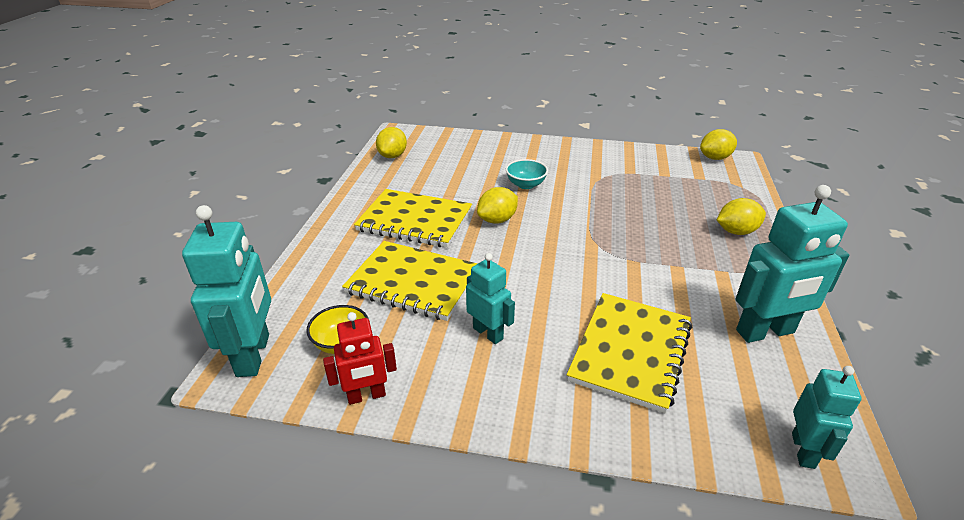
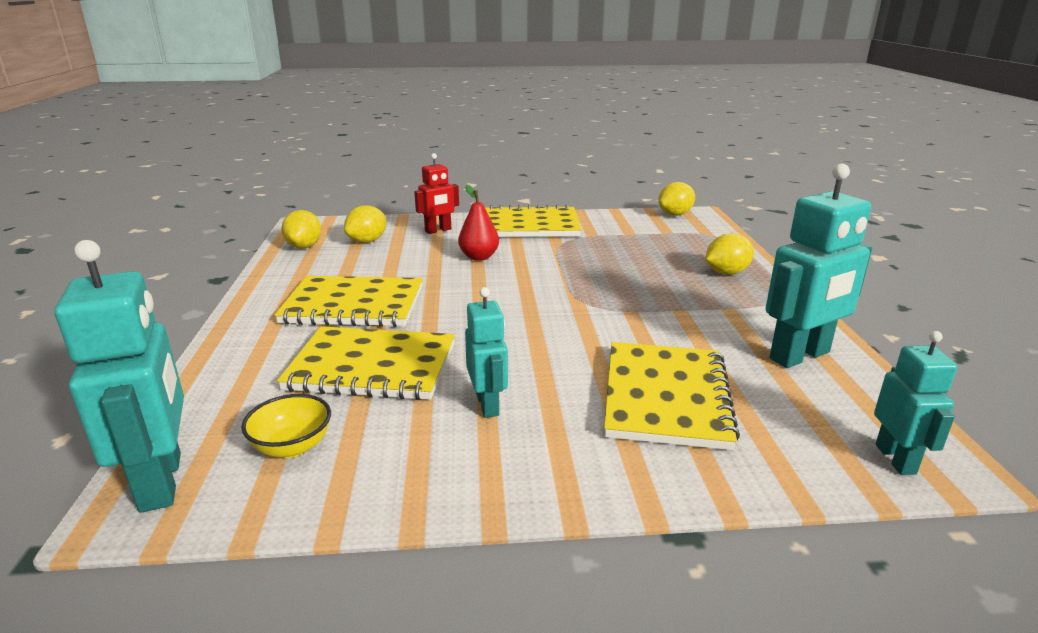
camera: 15 degrees left, 10 degrees down
(366, 396) = (346, 501): red robot -> red robot (438, 230)
(488, 333) = (488, 405): turquoise robot -> turquoise robot turned 45 degrees clockwise
(497, 220) = (457, 293): yellow lemon -> yellow lemon (367, 241)
(526, 185) = (479, 257): turquoise bowl -> red pear
(579, 155) = (530, 225): none -> yellow notebook

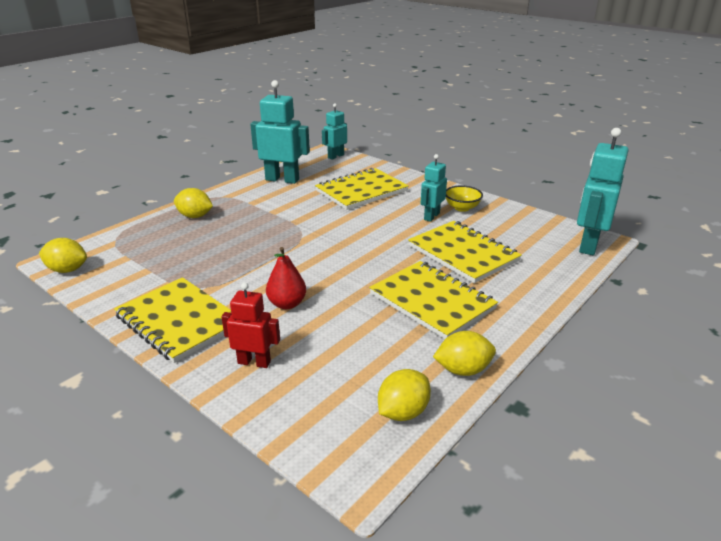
camera: 135 degrees left, 5 degrees up
(292, 447) = (527, 235): yellow bowl -> yellow bowl (462, 208)
(367, 241) = (336, 383): yellow lemon -> yellow lemon (463, 370)

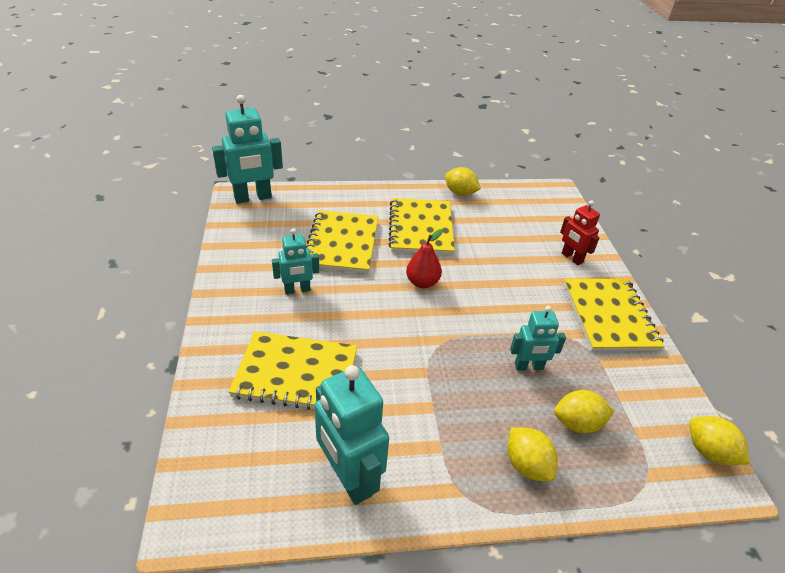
camera: 140 degrees left, 10 degrees up
(287, 304) = (518, 283): red pear -> red pear (422, 282)
(335, 156) = (203, 492): turquoise robot -> turquoise robot (529, 367)
(403, 412) = (513, 196): yellow lemon -> yellow lemon (577, 423)
(462, 208) = (255, 281): yellow bowl -> none

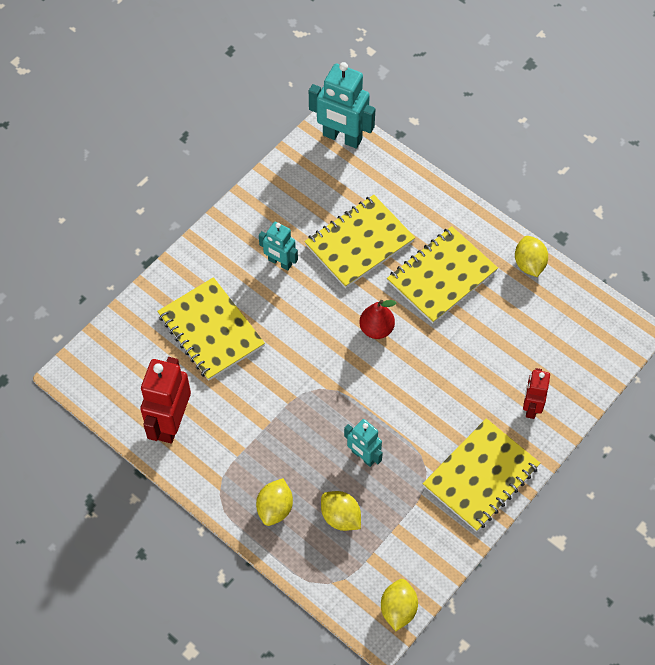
camera: 50 degrees right, 20 degrees up
(349, 478) = (171, 423): turquoise robot -> red robot

